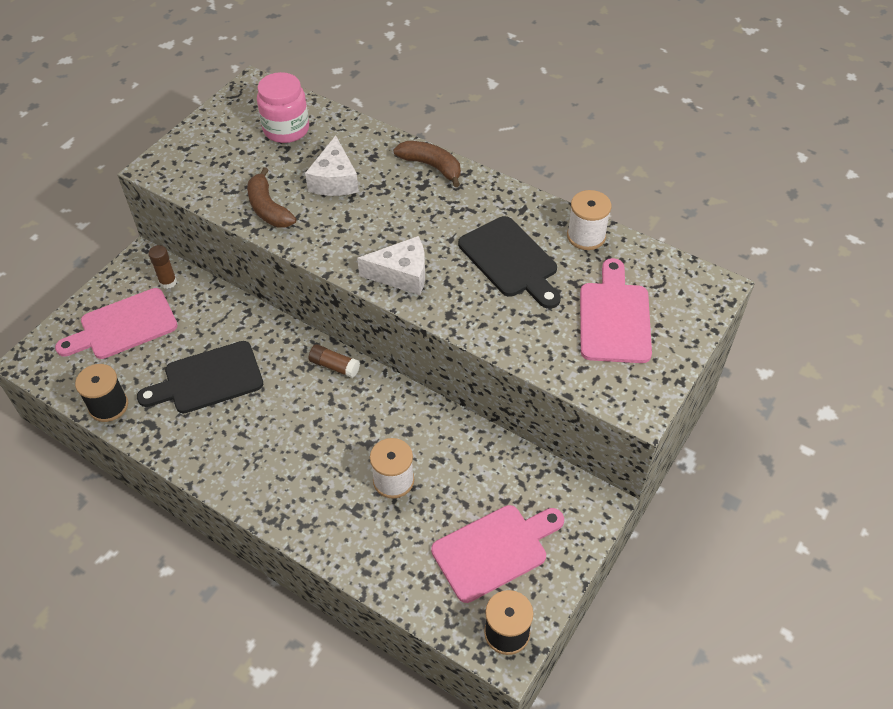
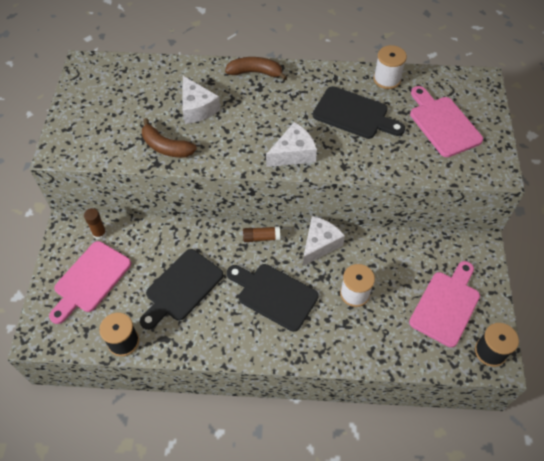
camera: 30 degrees left, 5 degrees up
(286, 129) = (134, 86): pink jar -> none
(300, 436) = (274, 295): none -> black cutting board
(395, 405) = (319, 244): none -> white cheese

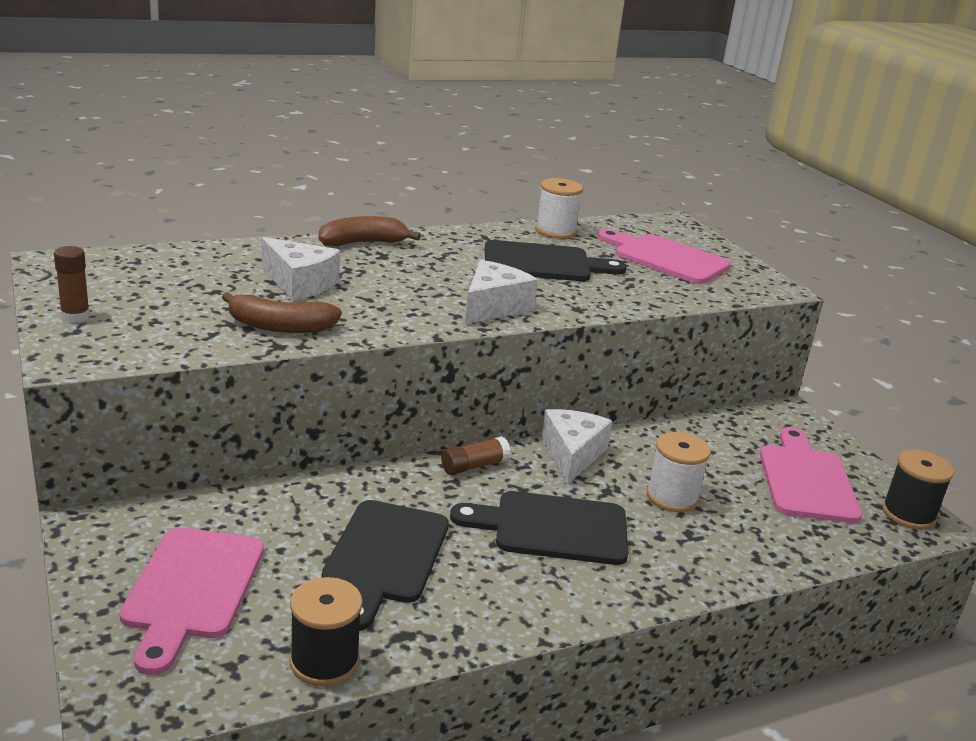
camera: 30 degrees left, 30 degrees down
(99, 233) = (169, 521): brown glue stick -> brown glue stick (75, 316)

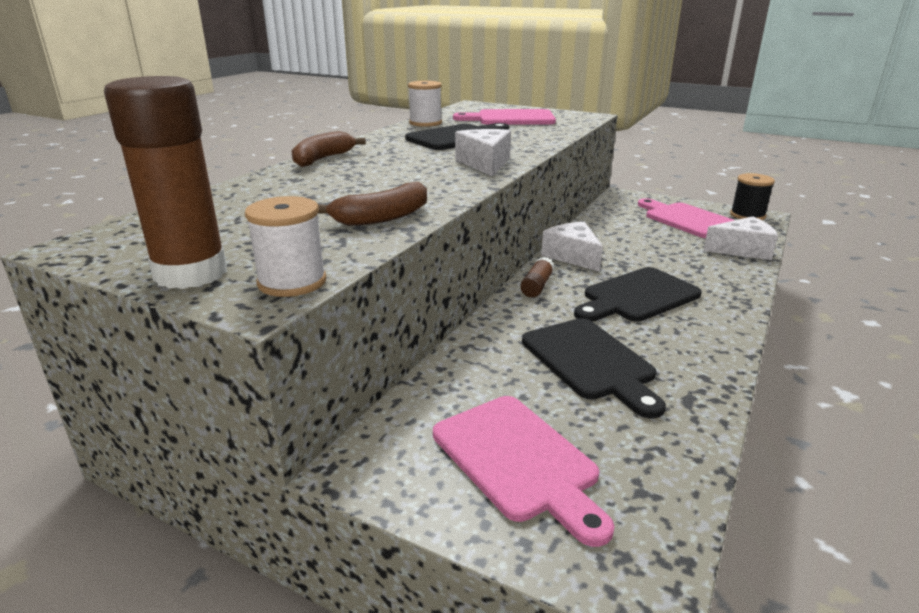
camera: 35 degrees left, 0 degrees up
(75, 316) = (191, 273): brown glue stick -> brown glue stick, size x2.18
(299, 283) = (334, 191): white cheese -> white cheese (742, 250)
(324, 661) = (684, 446): black spool -> none
(672, 497) = (655, 253): white spool -> white spool (292, 282)

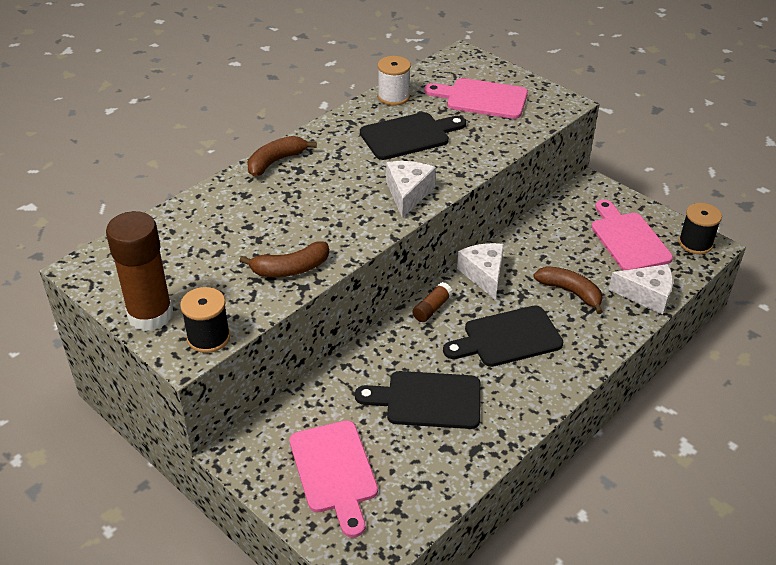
camera: 15 degrees right, 15 degrees up
(292, 282) = (208, 337): white spool -> black spool
(591, 362) = (427, 400): black cutting board -> black cutting board turned 105 degrees clockwise
(669, 257) = (570, 292): none -> brown banana

